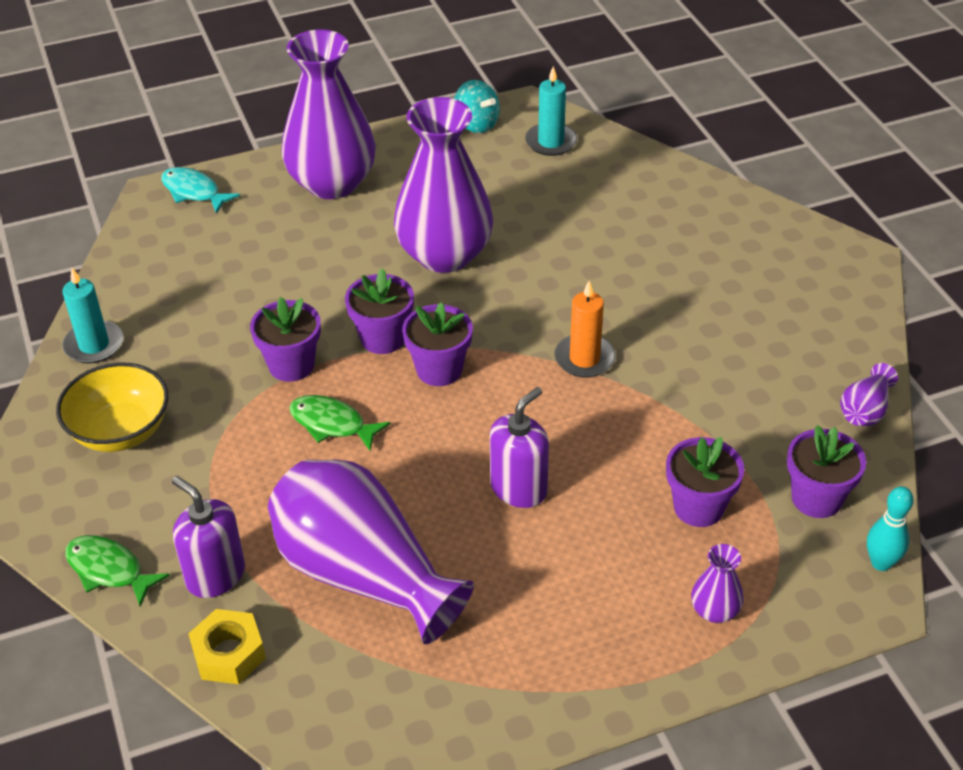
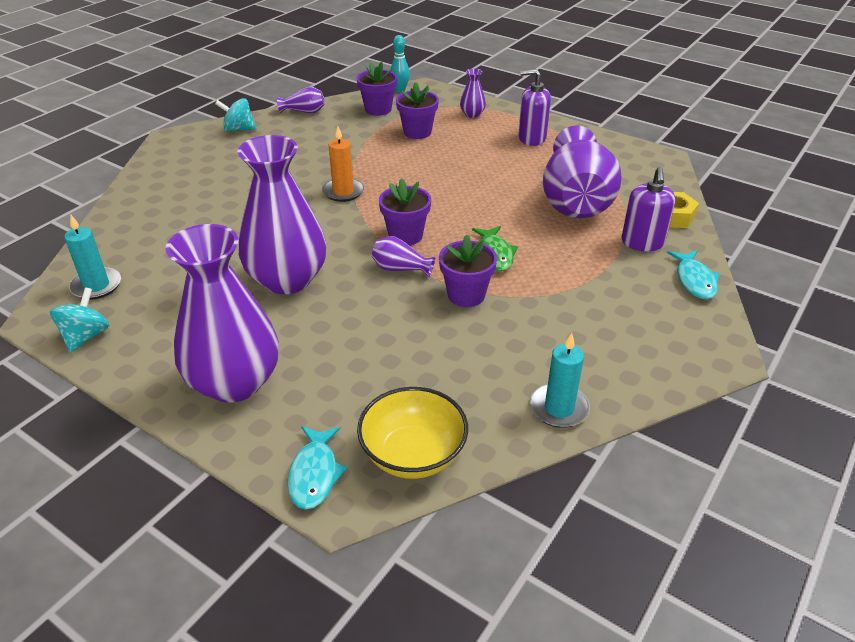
camera: 125 degrees left, 5 degrees down
(109, 570) = (694, 280): green fish -> turquoise fish
(120, 431) = (609, 339): yellow bowl -> yellow bowl (413, 455)
(382, 338) = (400, 269): purple flower pot -> purple vase
(519, 488) = (464, 178): purple soap dispenser -> purple soap dispenser (531, 138)
(845, 324) = (238, 129): none -> turquoise spinning top

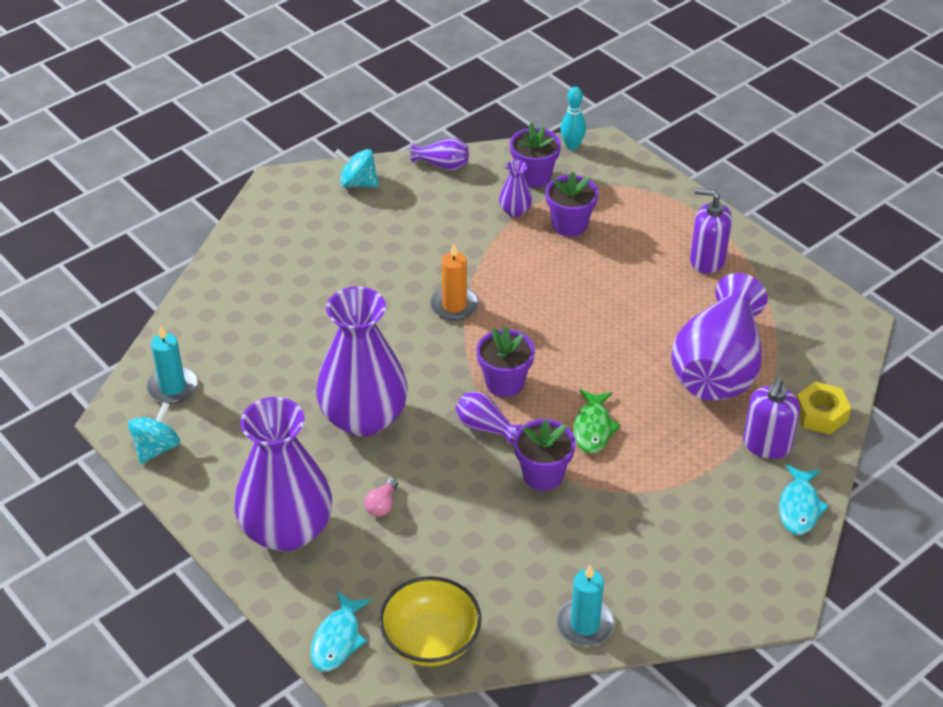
camera: 15 degrees right, 5 degrees up
(325, 344) = (382, 505): none -> pink light bulb
(472, 114) = (648, 205): purple vase -> purple vase (515, 211)

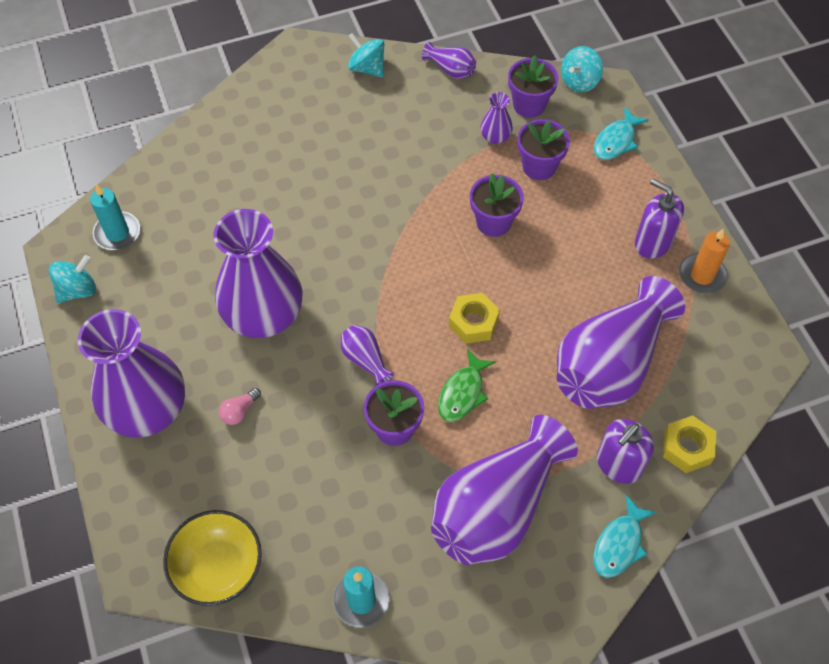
camera: 20 degrees right, 15 degrees up
(338, 640) = (140, 537): turquoise fish -> turquoise fish (616, 141)
(454, 305) = (395, 222): orange candle -> orange candle (702, 275)
(504, 383) = (404, 318): purple flower pot -> purple flower pot (493, 222)
(572, 146) = (579, 81): turquoise bowling pin -> turquoise spinning top
(573, 368) = (473, 322): none -> yellow nut
(673, 513) = (496, 509): none -> purple vase

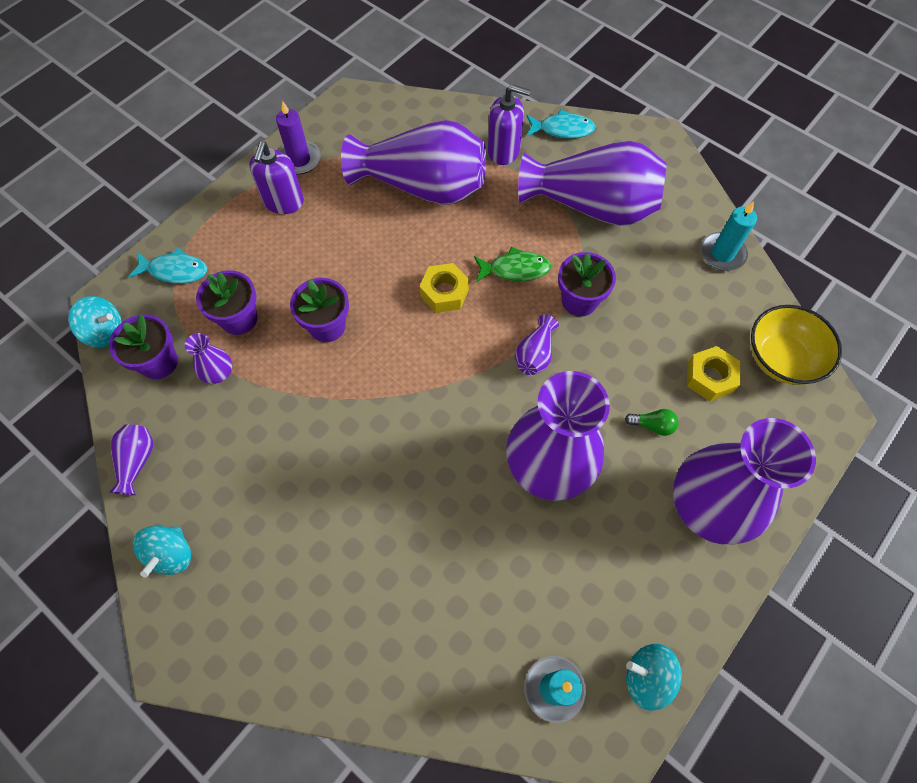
camera: 120 degrees left, 5 degrees up
(239, 411) = (652, 425): pink light bulb -> green light bulb
(687, 448) = (462, 119): yellow nut -> yellow nut (709, 377)
(702, 275) = (299, 159): orange candle -> purple candle

